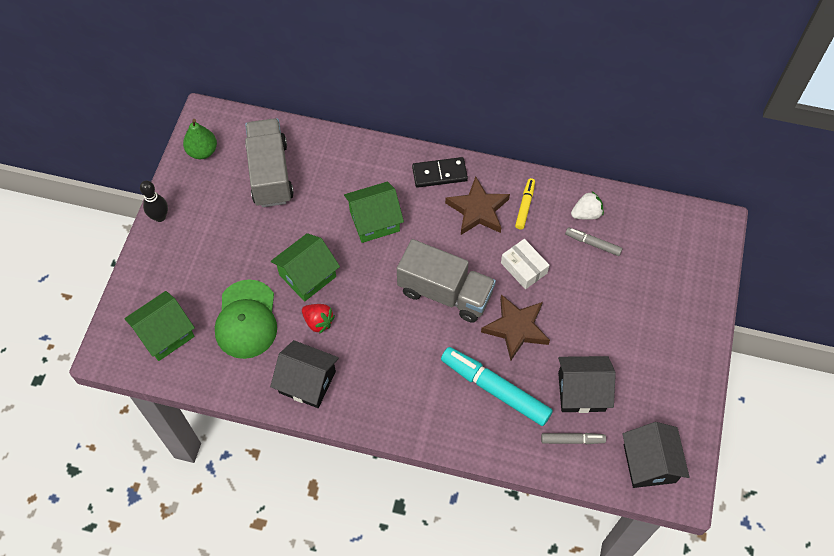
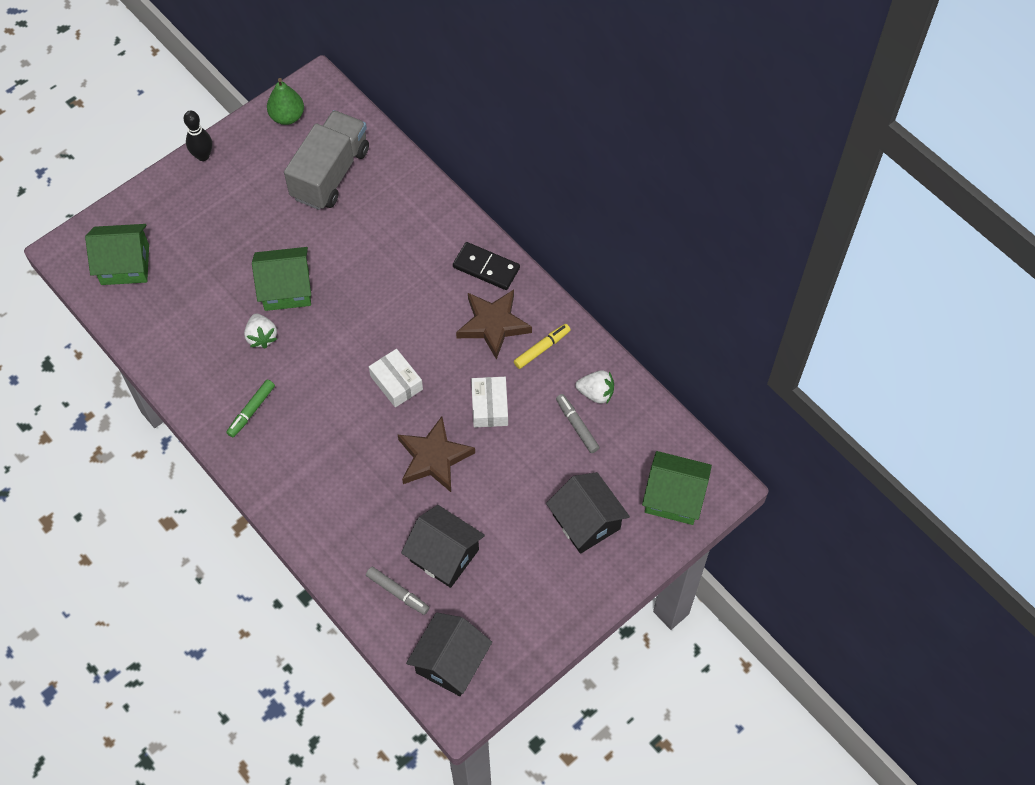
camera: 35 degrees right, 0 degrees up
(246, 319) = (202, 295): green cap -> none
(307, 382) = (208, 384): black house -> black house (586, 521)
(318, 322) = (262, 337): red strawberry -> white strawberry
(356, 380) = (251, 411): none -> green marker
(374, 221) = (388, 275): green house -> green house (674, 497)
(445, 292) = (396, 383): grey truck -> white box
(495, 389) = (367, 500): turquoise marker -> none

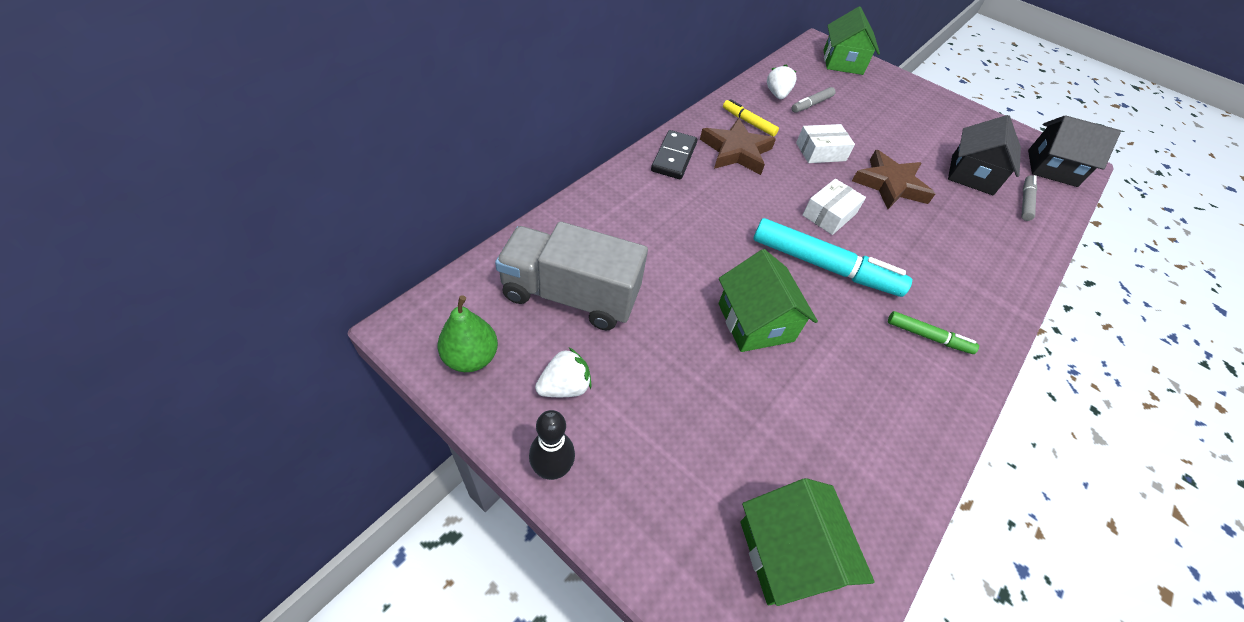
camera: 105 degrees left, 10 degrees down
(262, 337) = (831, 340): white strawberry -> white strawberry (565, 386)
(335, 357) = (824, 266): none -> turquoise marker
(586, 521) = (889, 101): black house -> none

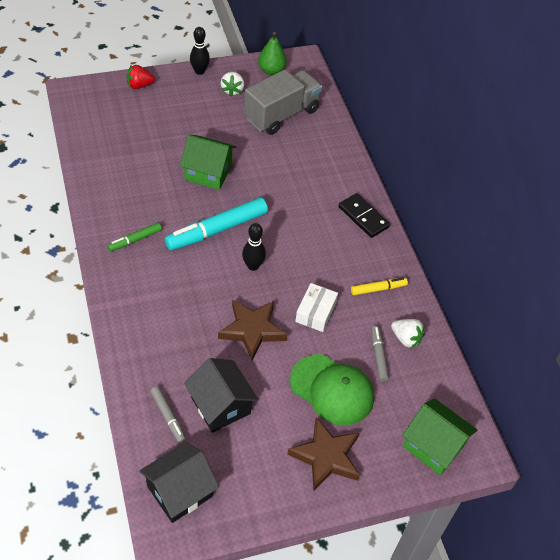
camera: 125 degrees right, 0 degrees up
(672, 551) = (139, 85): none -> red strawberry
(736, 151) = (348, 257): brown star -> brown star (326, 457)
(788, 553) = (106, 114): green house -> none
(829, 214) = (253, 266): white box -> black bowling pin
(872, 119) = (332, 390): none -> green cap

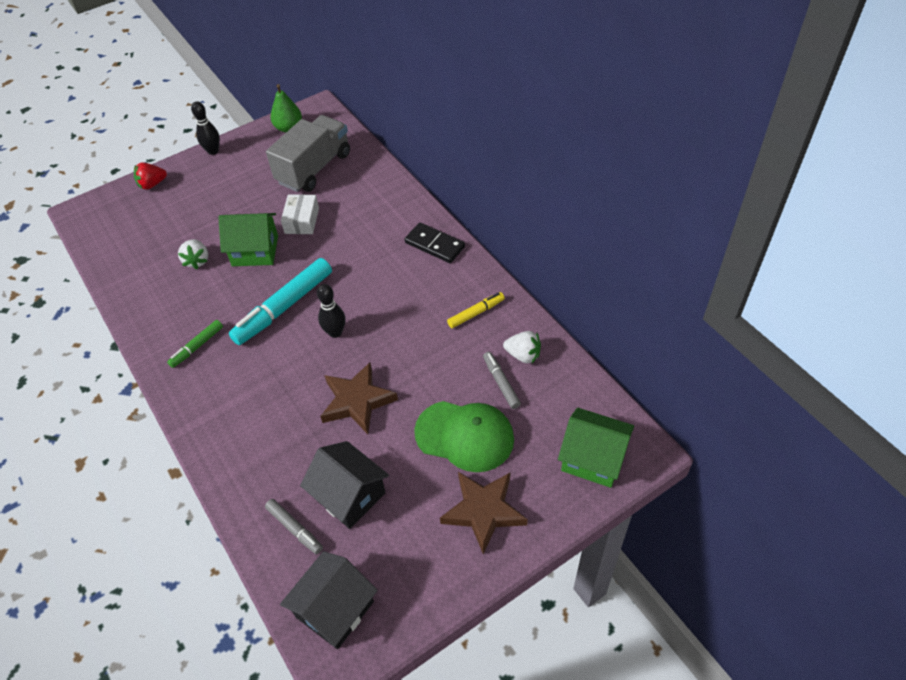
camera: 10 degrees left, 0 degrees up
(232, 90) = (254, 159): white strawberry -> white strawberry (197, 261)
(315, 312) = (419, 359): white box -> white box (302, 220)

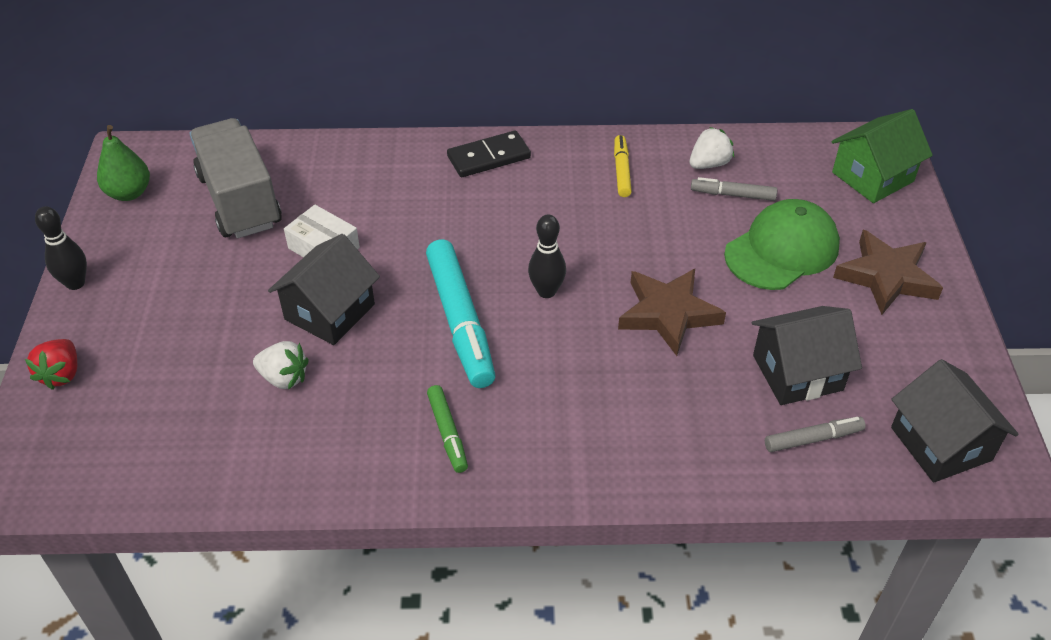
camera: 60 degrees left, 5 degrees down
(255, 251) = (330, 312): green house -> black house

